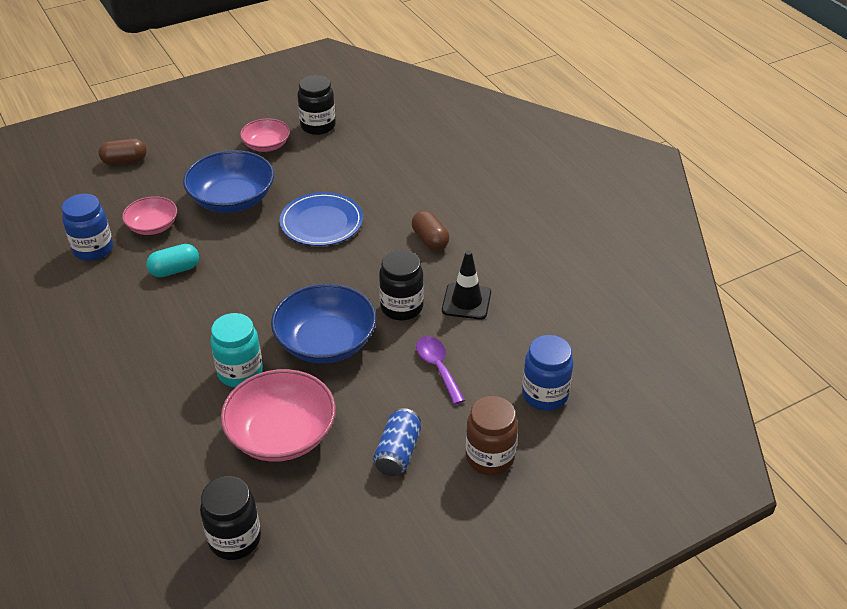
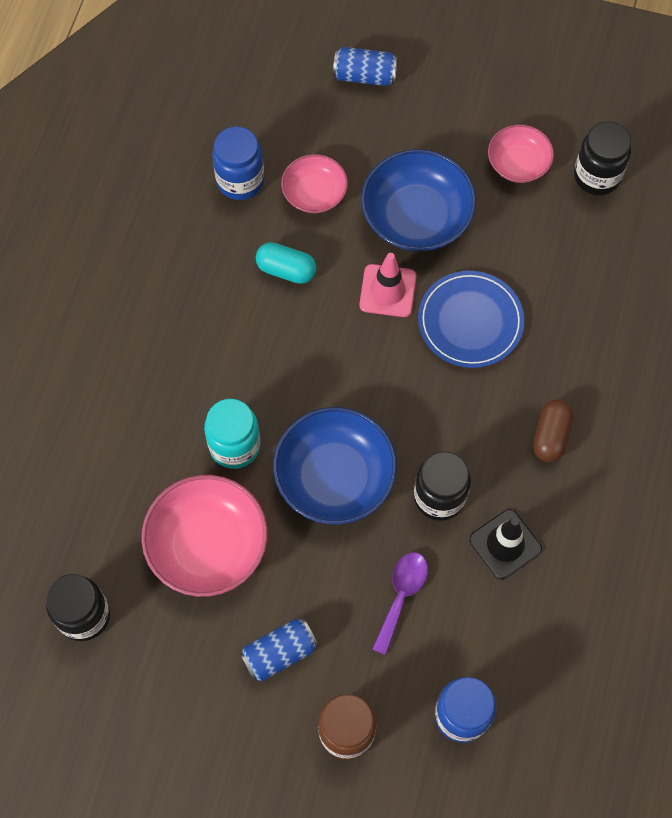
camera: 45 degrees right, 25 degrees up
(125, 161) = (364, 76): brown capsule -> blue can
(254, 240) = (387, 291): none -> pink traffic cone

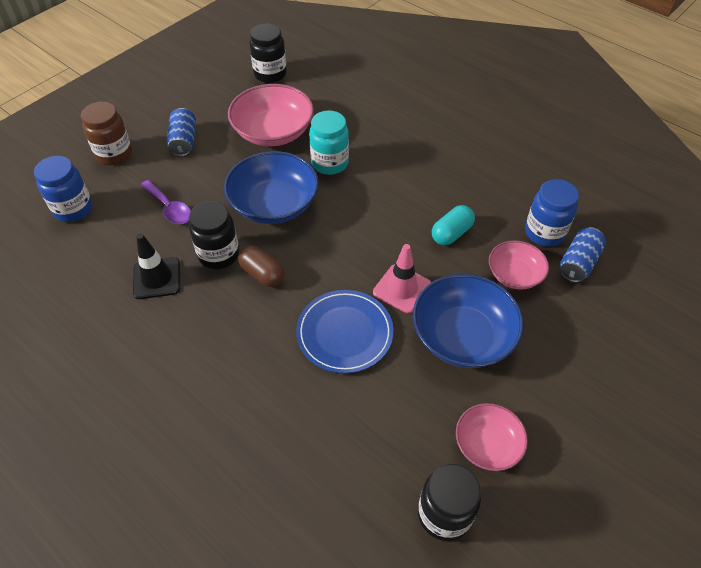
camera: 115 degrees right, 15 degrees down
(364, 76) = (630, 356): blue can -> blue can (578, 263)
(550, 436) = (214, 345): brown capsule -> brown capsule (262, 274)

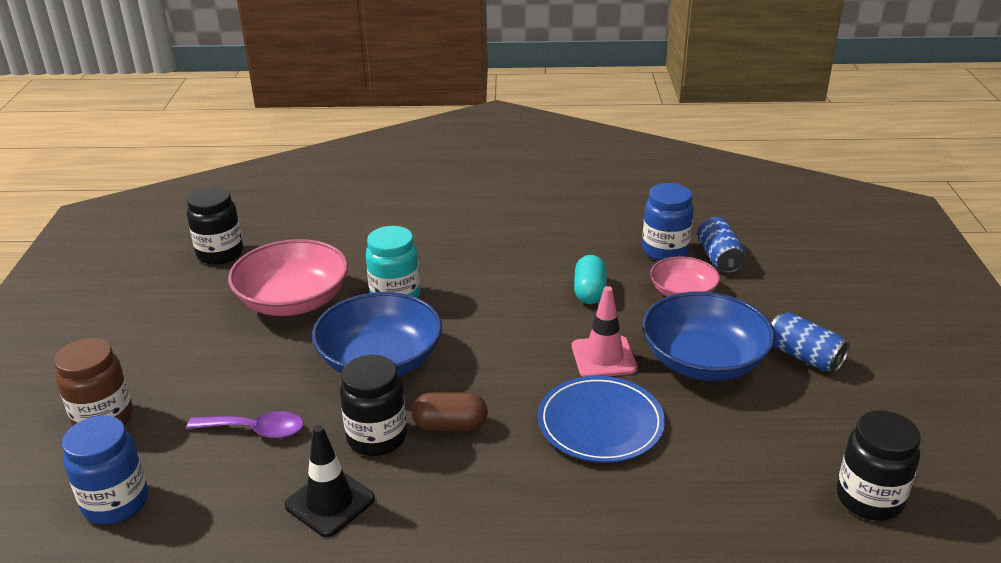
camera: 40 degrees left, 20 degrees down
(184, 141) = (188, 361): blue can -> blue can (804, 356)
(487, 444) = (829, 425): pink bowl -> none

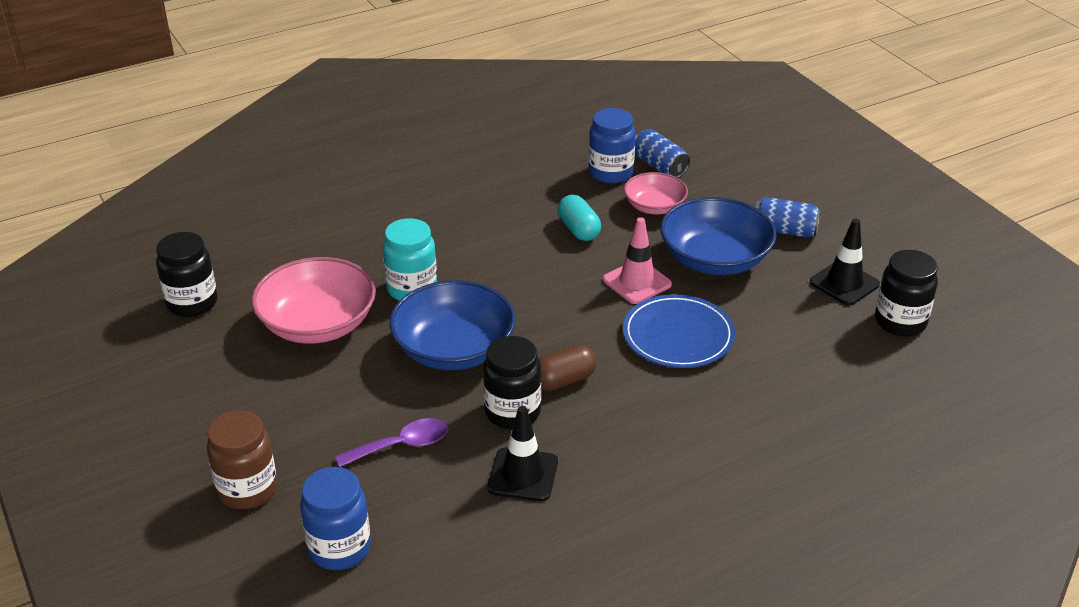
camera: 30 degrees left, 5 degrees up
(831, 433) = (844, 283): none -> black traffic cone

